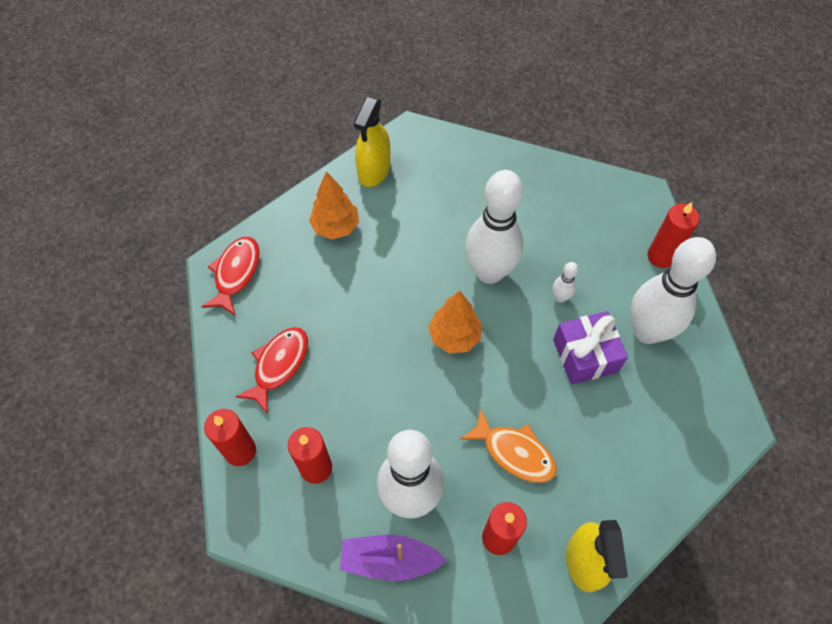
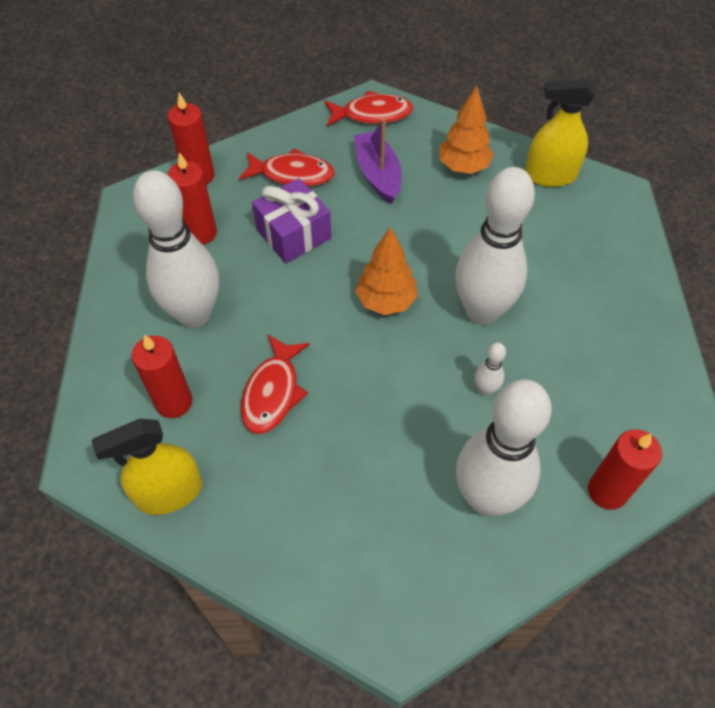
camera: 70 degrees right, 5 degrees down
(389, 560) = (127, 316): purple boat -> purple boat (378, 174)
(514, 452) = (273, 392): orange fish -> red fish
(585, 355) = (420, 434): purple gift -> purple gift (293, 234)

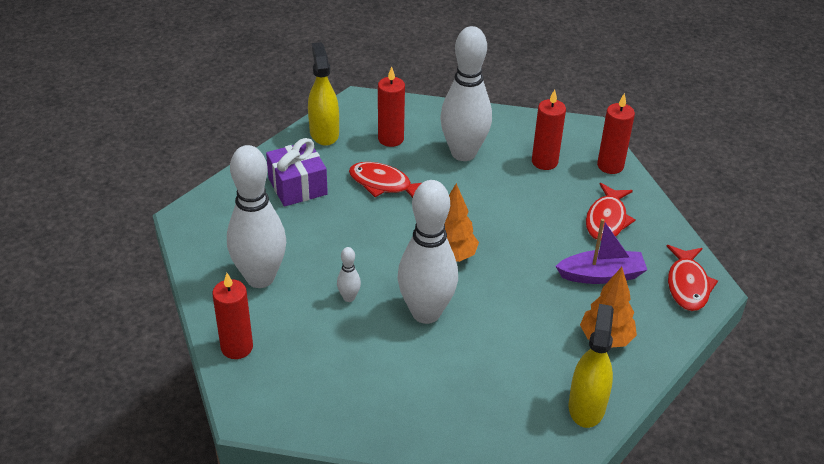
camera: 100 degrees right, 15 degrees down
(293, 234) = (535, 212): purple gift -> purple gift (297, 186)

